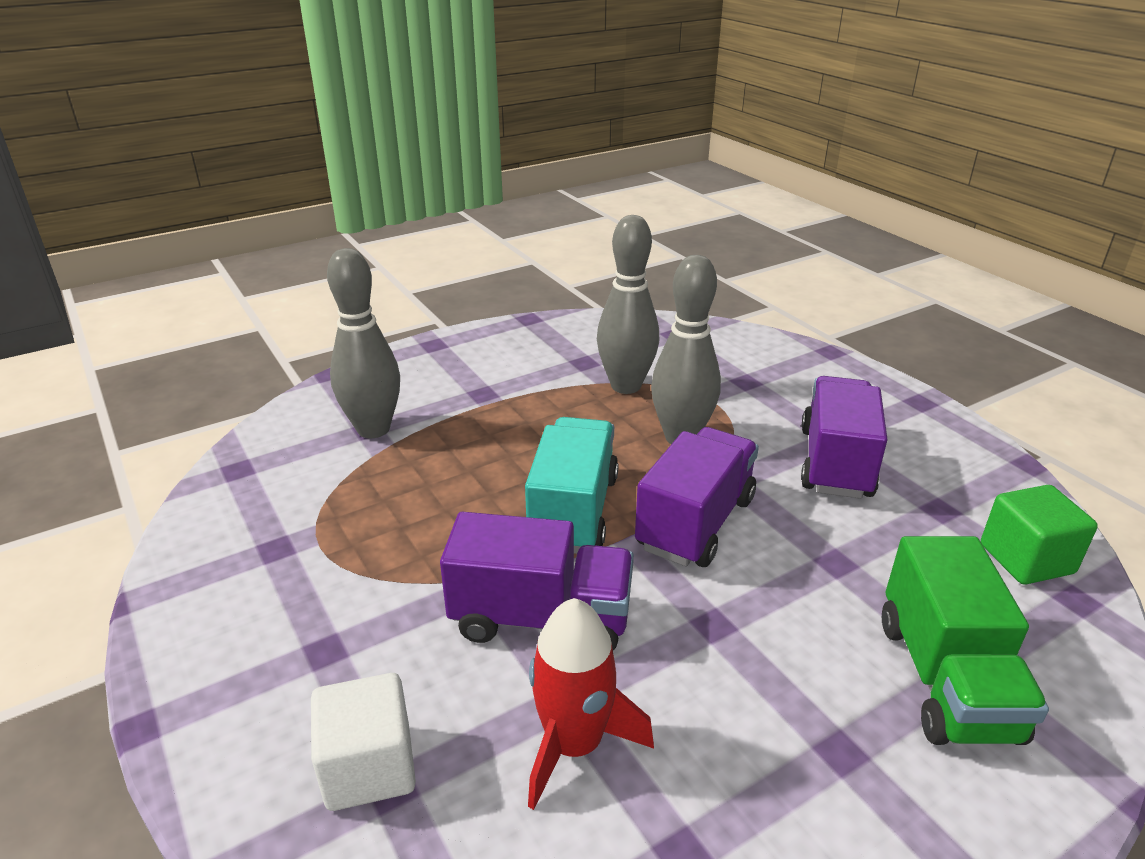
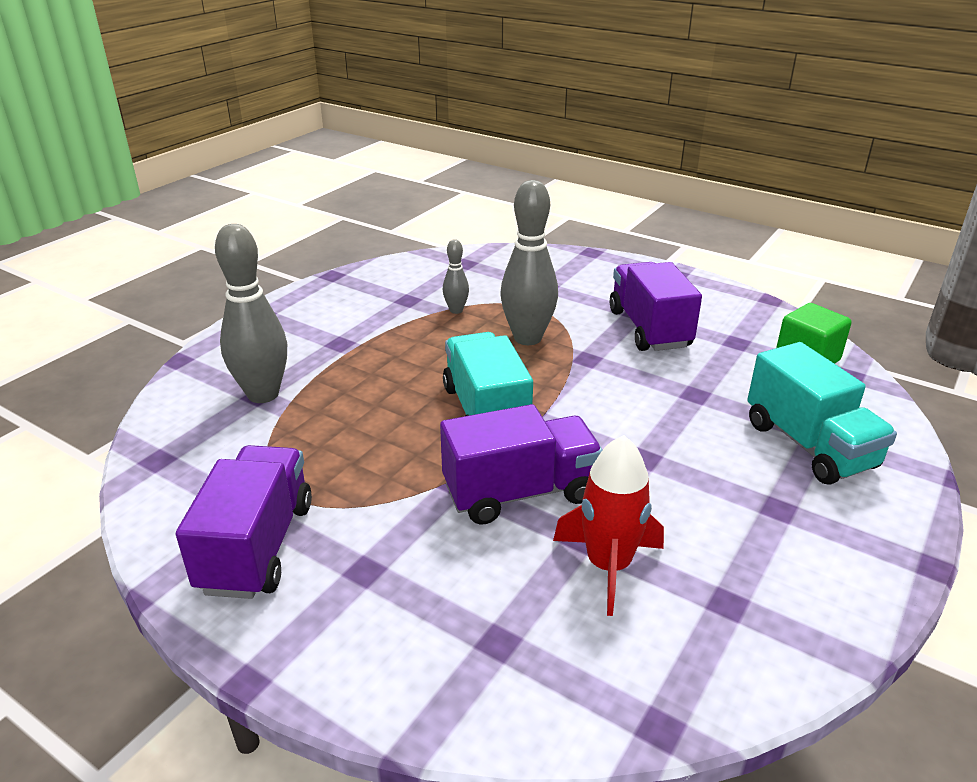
camera: 25 degrees left, 0 degrees up
(369, 767) = (470, 635): white cube -> none
(626, 386) = (456, 310): grey bowling pin -> grey bowling pin, size x0.50
(695, 523) = (582, 395): purple truck -> purple truck (257, 546)
(946, 679) = (809, 445): green truck -> turquoise truck

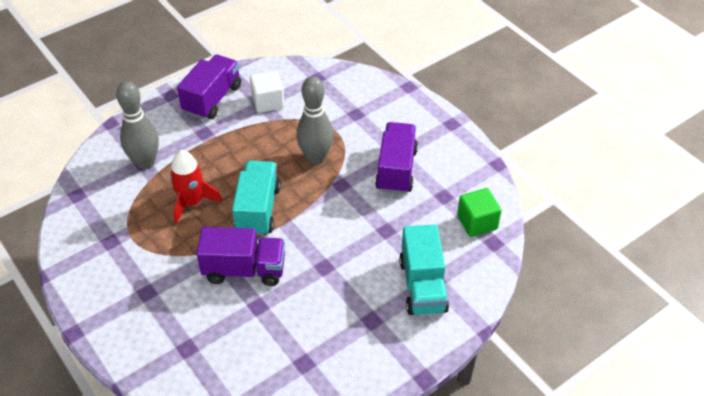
camera: 20 degrees right, 15 degrees up
(257, 546) = (104, 263): purple truck -> purple truck (212, 99)
(415, 296) = (268, 102): none -> white cube
(456, 310) = (286, 122): grey bowling pin -> none
(608, 565) = (261, 325): red rocket -> red rocket (192, 202)

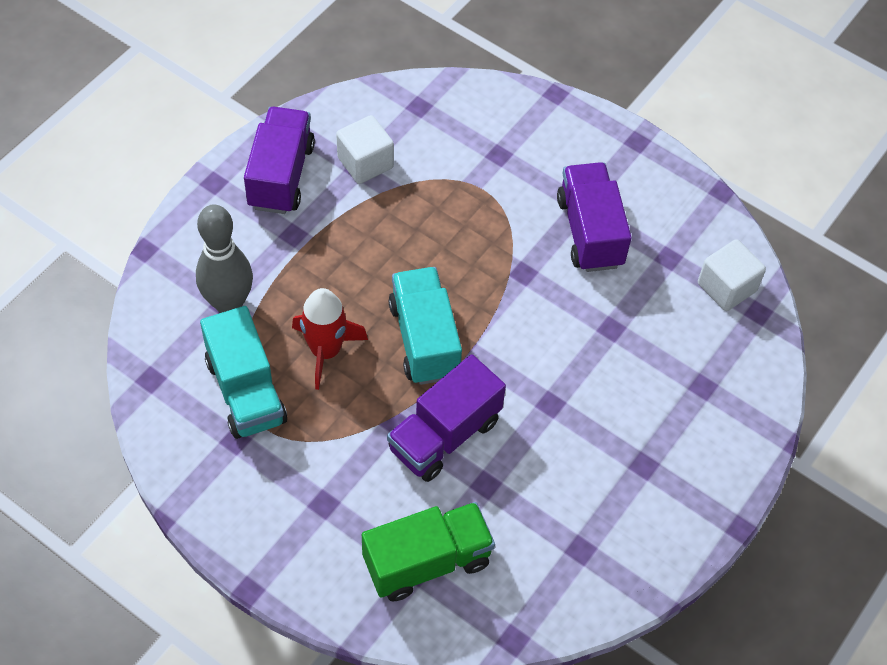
camera: 20 degrees left, 10 degrees up
(196, 344) = (427, 561): none -> green truck
(244, 269) = (444, 435): purple truck -> purple truck turned 150 degrees clockwise
(316, 158) = (471, 239): grey bowling pin -> none
(423, 286) = (691, 398): turquoise truck -> turquoise truck (246, 391)
(477, 222) = (726, 287): green cube -> white cube

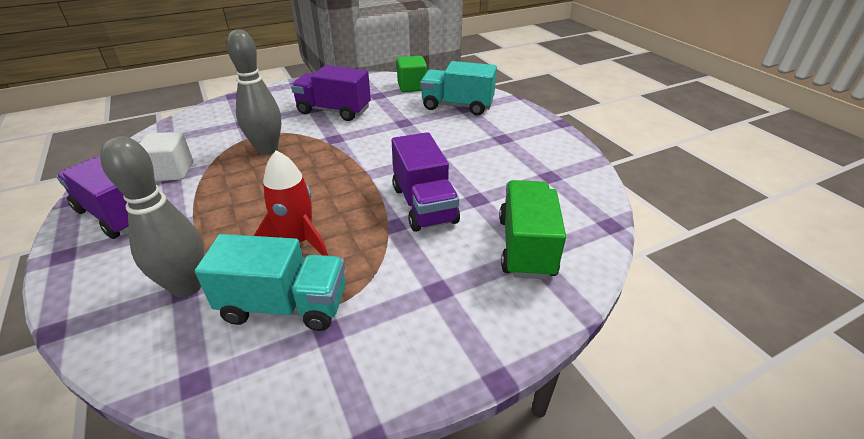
camera: 60 degrees left, 20 degrees down
(424, 339) = (340, 190): turquoise truck -> turquoise truck (457, 106)
(457, 220) = (267, 149): none -> grey bowling pin
(726, 287) = (412, 86): white cube -> green cube

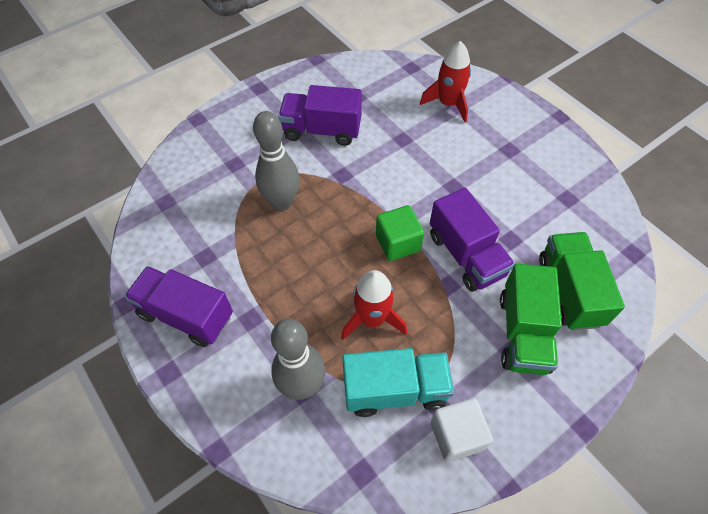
camera: 10 degrees left, 20 degrees up
(171, 172) = (202, 250): white cube -> white cube (457, 435)
(412, 86) = (389, 76): green cube -> green cube (398, 243)
(457, 106) = (448, 104): turquoise truck -> red rocket
(458, 275) = (523, 332): none -> green truck

